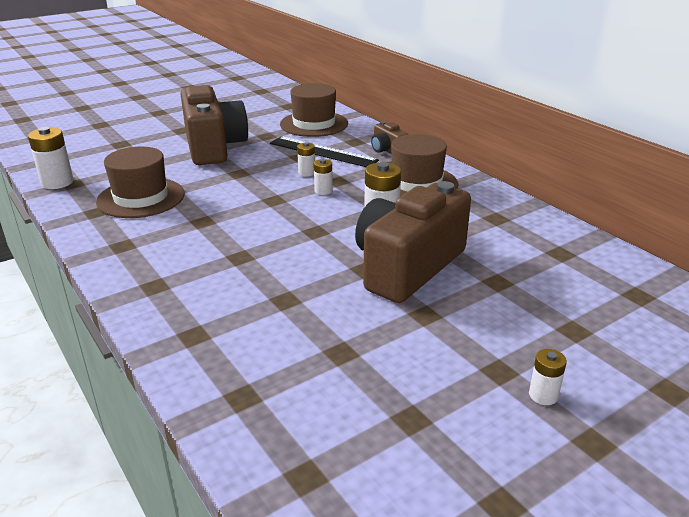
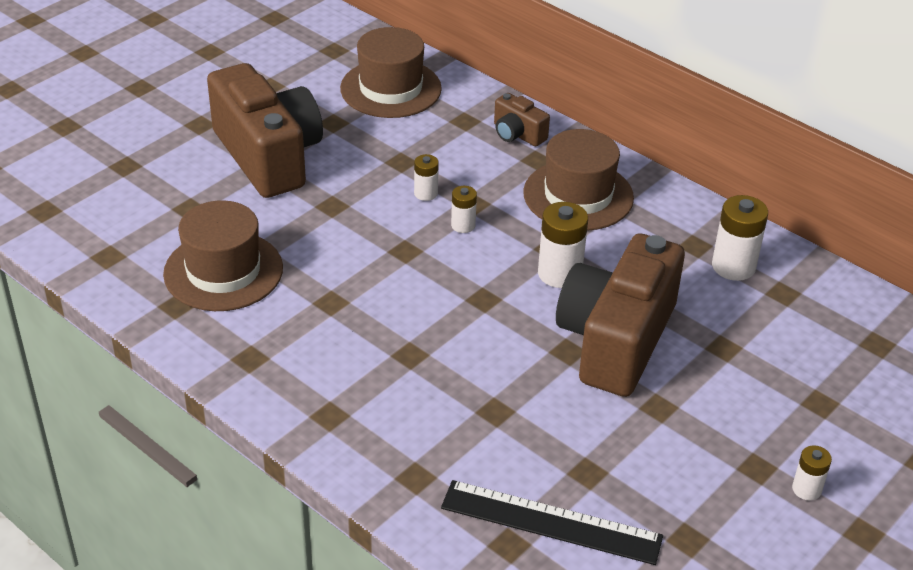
camera: 15 degrees left, 10 degrees up
(57, 182) = (84, 258): white battery -> white battery (733, 266)
(322, 152) = (429, 148): black ruler -> black ruler (551, 522)

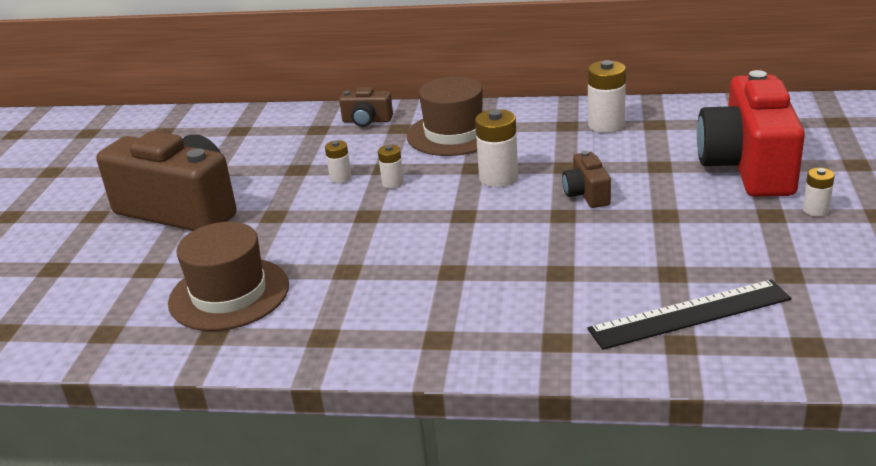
camera: 30 degrees left, 10 degrees down
(391, 89) = (237, 134): brown hat -> none
(616, 340) = (586, 194): brown camera -> brown camera, size x0.44
(809, 399) = (748, 166): none -> red camera

